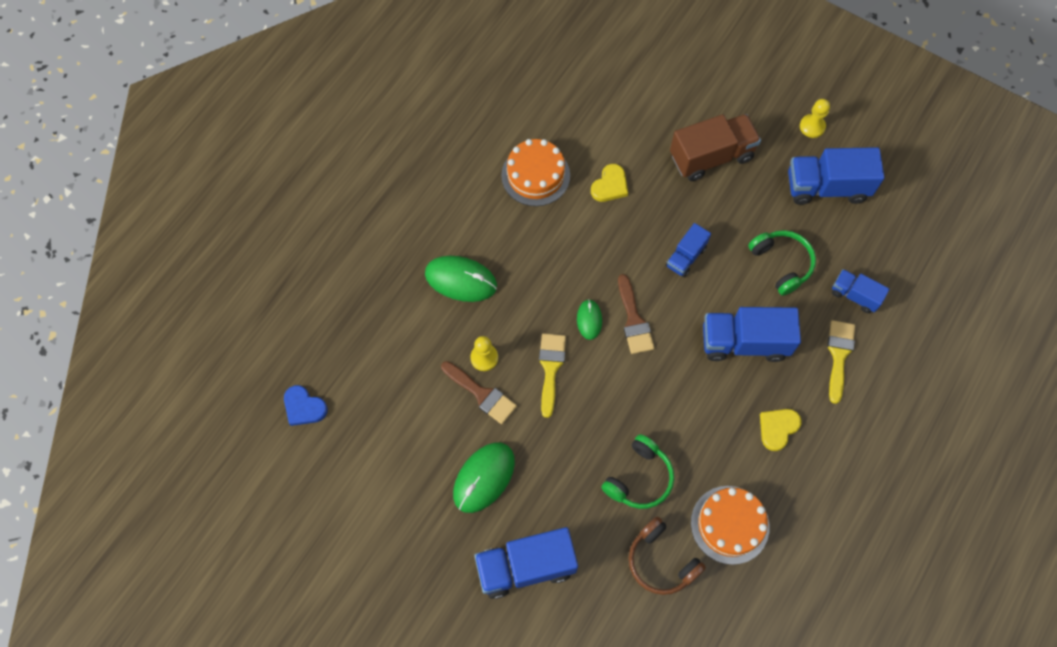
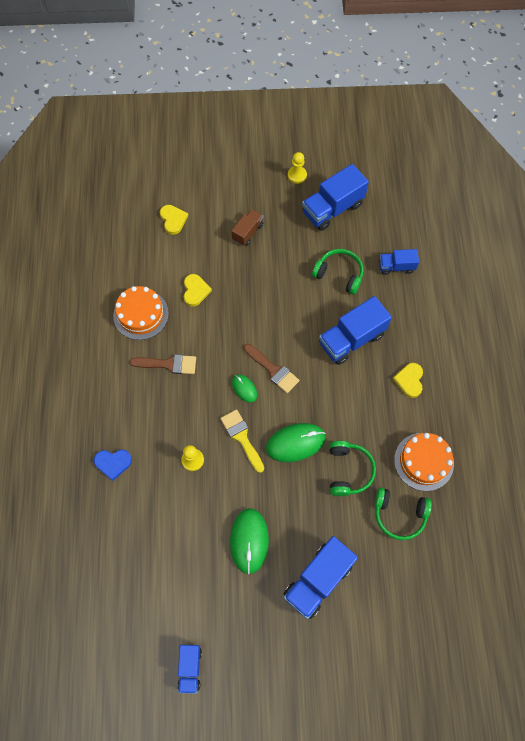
camera: 35 degrees left, 0 degrees up
(304, 407) = (90, 579): blue heart -> blue heart (113, 463)
(461, 280) = (139, 417): green mouse -> green mouse (295, 443)
(482, 394) = (208, 485): brown brush -> brown brush (168, 364)
(639, 96) = (173, 220): none -> yellow heart
(661, 561) = (399, 515): brown headphones -> green headphones
(685, 257) = (277, 307): blue truck -> blue truck (190, 668)
(711, 156) = (247, 232): brown truck -> brown truck, size x0.56
(838, 355) = (413, 310): yellow brush -> none

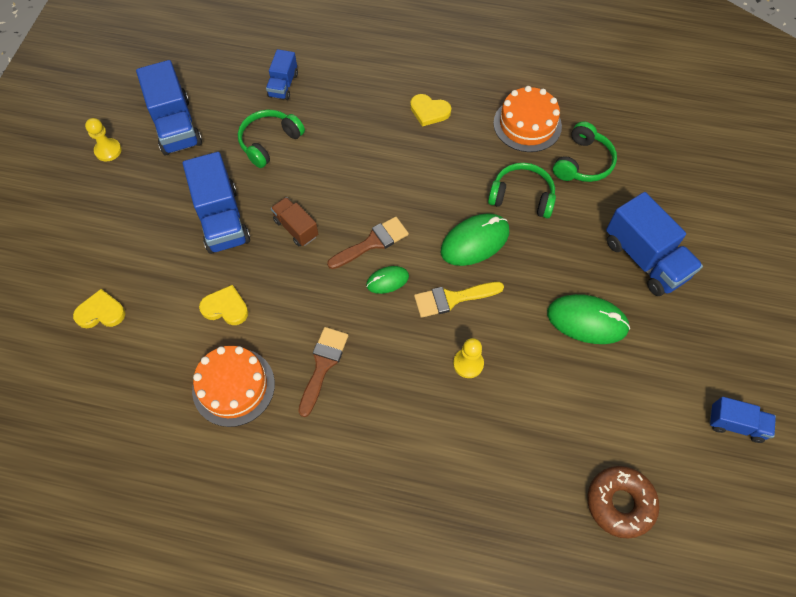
camera: 75 degrees left, 5 degrees down
(112, 585) = (620, 503): none -> brown donut
(113, 463) = (448, 469): blue heart -> none
(247, 232) = (165, 225): brown truck -> brown truck (296, 228)
(295, 443) = (475, 241): green mouse -> green mouse turned 60 degrees clockwise
(351, 339) = (359, 152): blue truck -> blue truck (222, 219)

